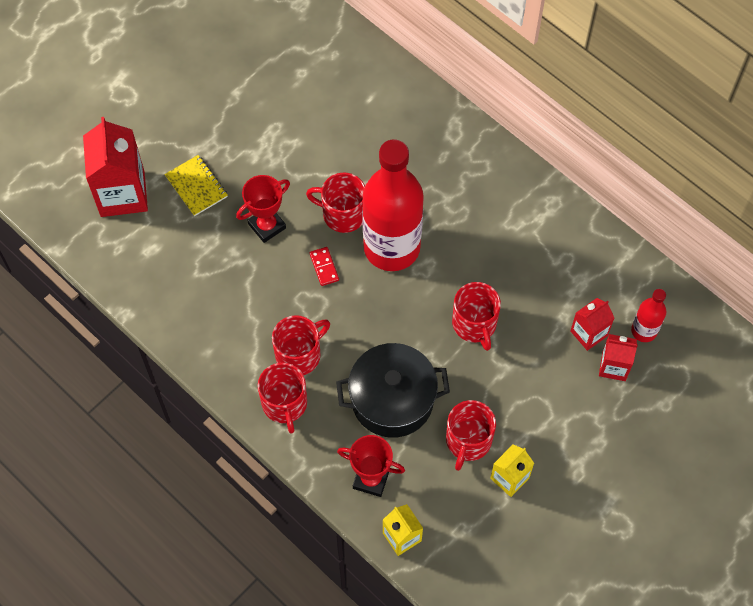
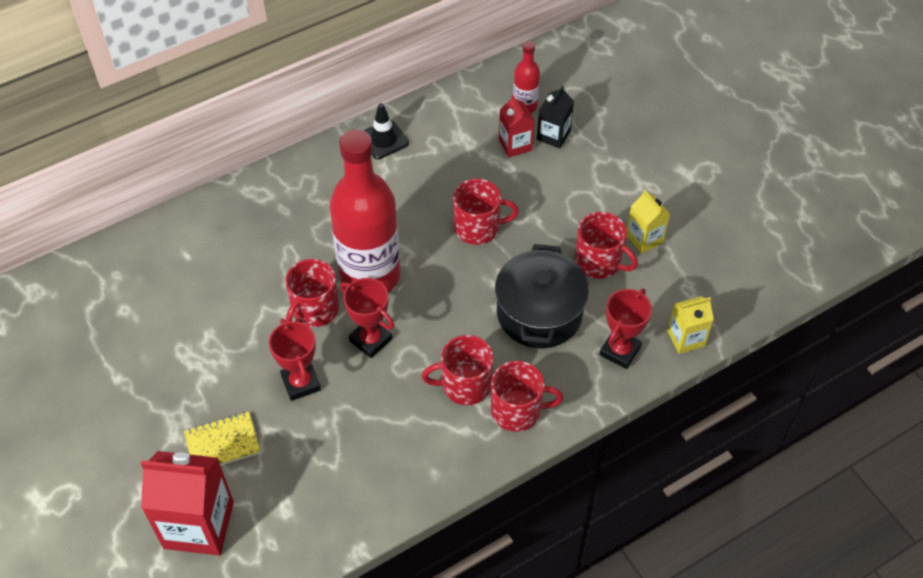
camera: 75 degrees left, 10 degrees down
(299, 354) = (465, 385): red mug -> red mug turned 75 degrees counterclockwise
(324, 267) = (370, 340): red domino -> red trophy
(553, 215) = (383, 139): none -> black traffic cone
(613, 366) = (553, 135): red carton -> black carton

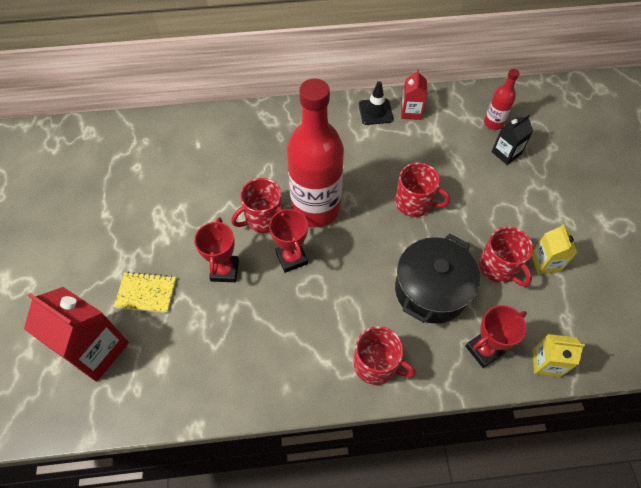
camera: 25 degrees right, 5 degrees up
(465, 385) = (345, 324): red mug -> none
(515, 145) = (472, 150): red carton -> red carton (411, 112)

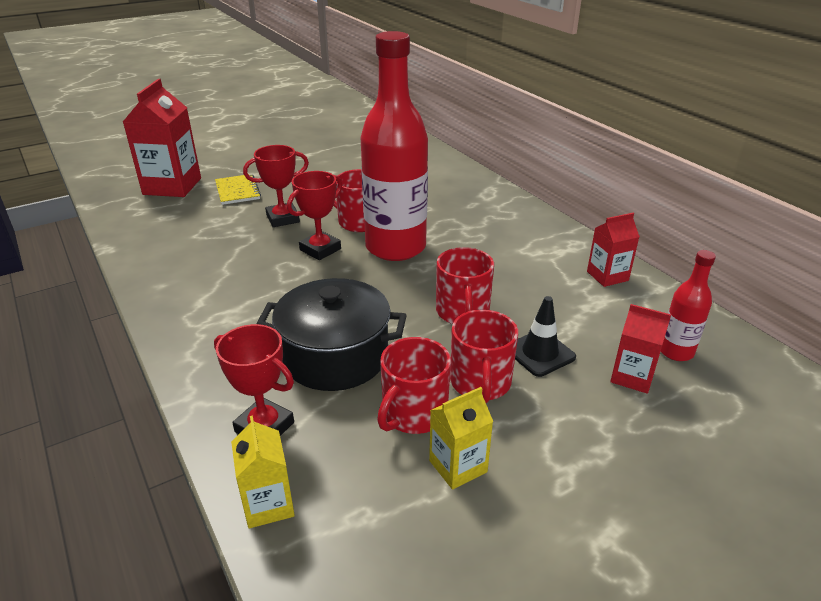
camera: 65 degrees right, 25 degrees down
(375, 112) = (575, 251): black traffic cone -> black traffic cone (540, 353)
(376, 364) = (208, 337): red mug -> red mug (480, 383)
(506, 153) = (632, 377): black carton -> red carton

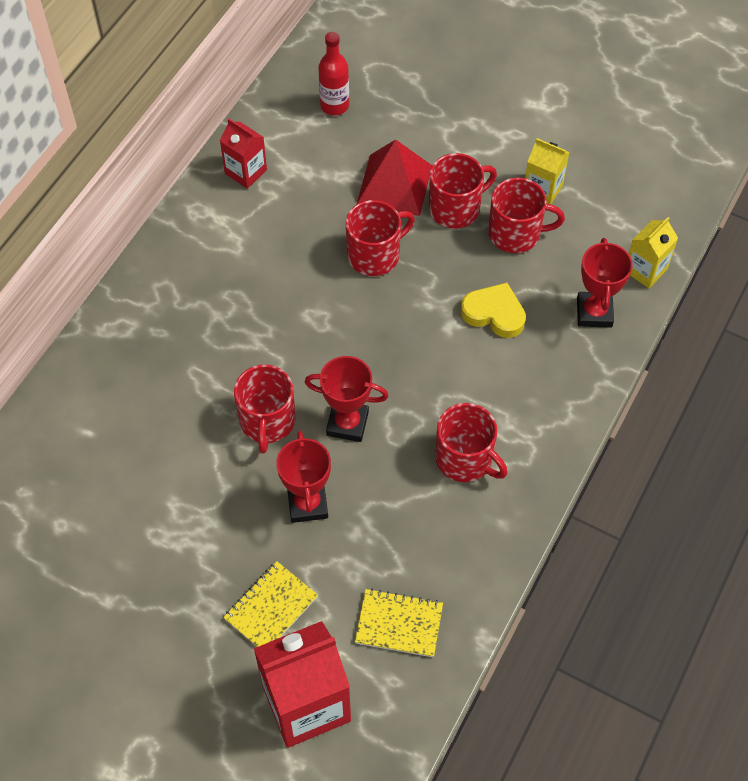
camera: 120 degrees left, 25 degrees up
(165, 224) = (399, 624): none -> yellow notebook
(228, 288) = (465, 459): none -> red mug
(283, 219) = (307, 504): red trophy -> red trophy turned 45 degrees clockwise
(335, 356) = (494, 313): black pot -> yellow heart
(395, 247) = (300, 358): red bottle -> none
(540, 353) = (394, 185): black traffic cone -> red pyramid
(632, 377) = (384, 124): red carton -> none

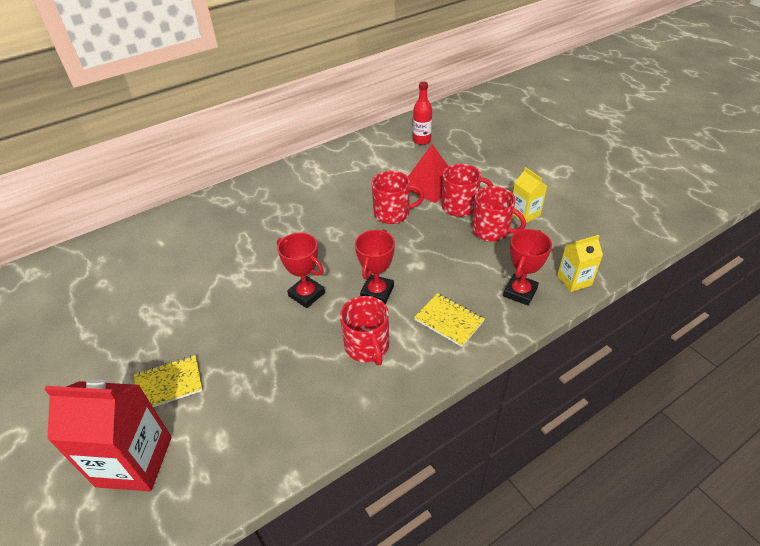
camera: 30 degrees right, 15 degrees down
(246, 172) = (349, 154): red carton -> none
(267, 421) = (260, 275): red mug -> none
(307, 504) = (245, 330): red trophy -> red trophy (377, 292)
(399, 624) = (240, 436): yellow notebook -> yellow notebook (449, 320)
(494, 313) = (447, 268): yellow heart -> none

